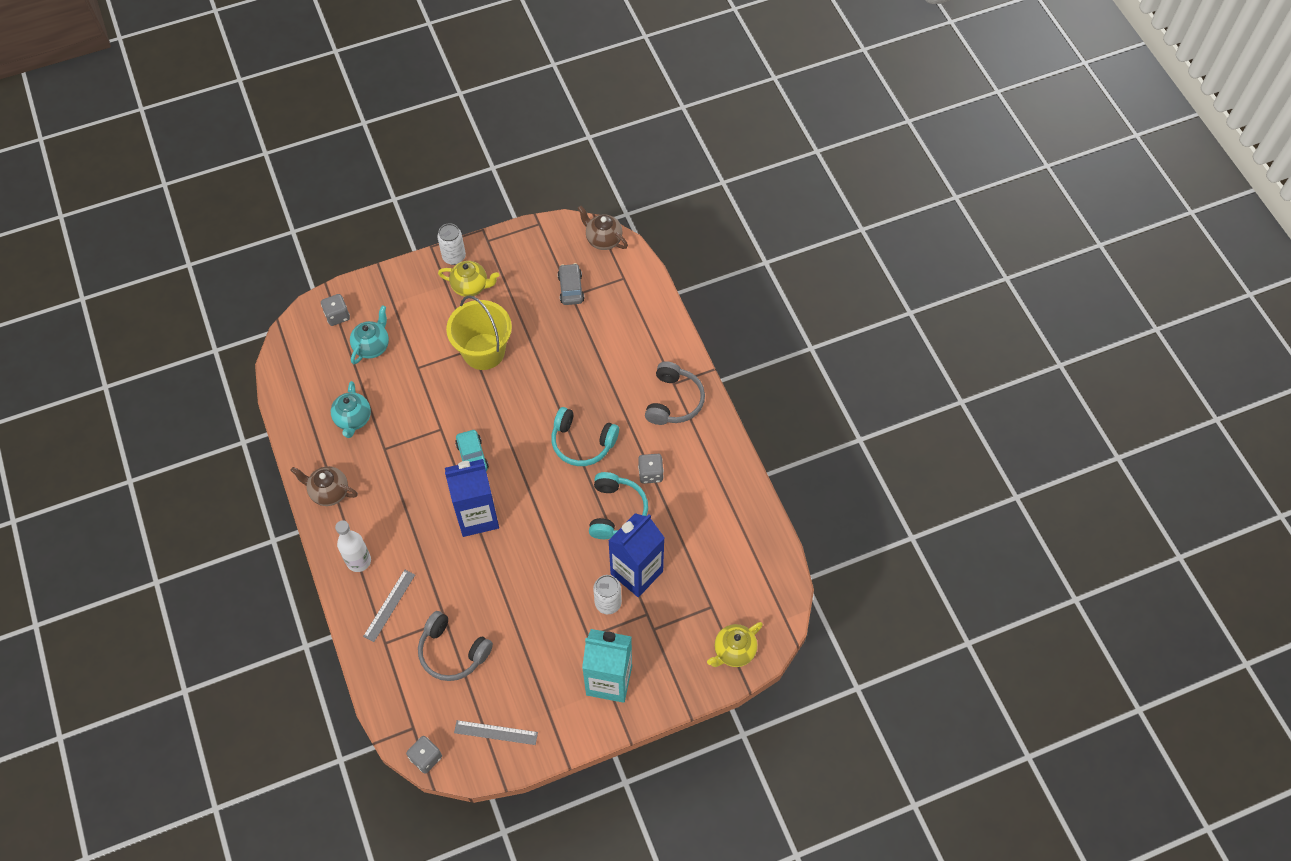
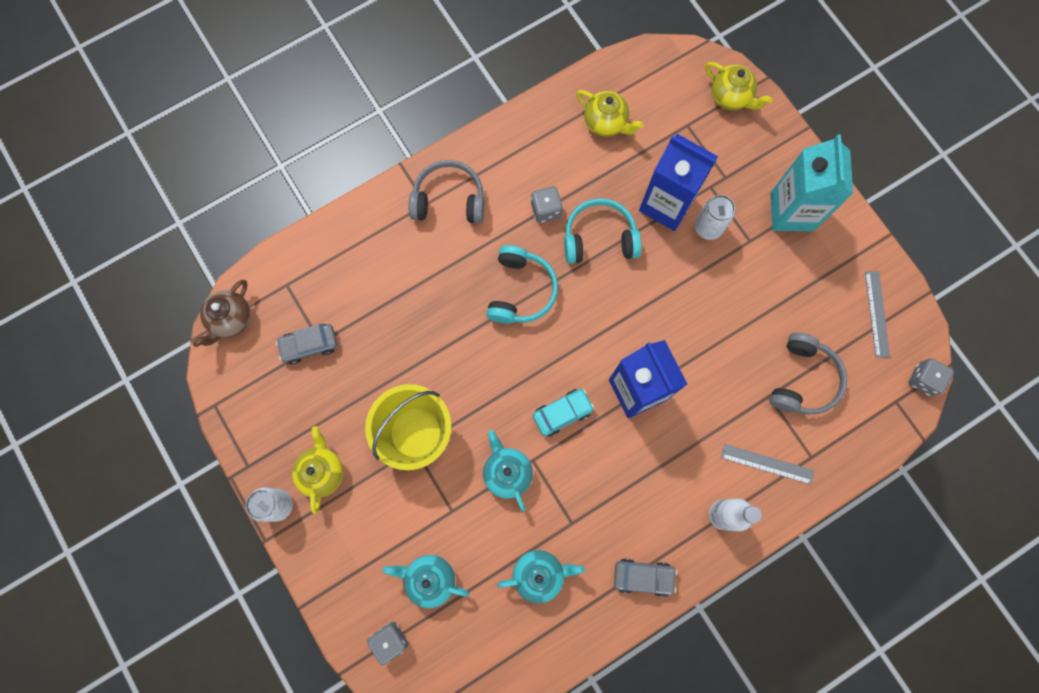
camera: 100 degrees left, 15 degrees up
(329, 492) = (643, 577): brown teapot -> grey car
(436, 409) = (507, 472): none -> turquoise teapot
(725, 536) = (605, 123): none -> yellow teapot

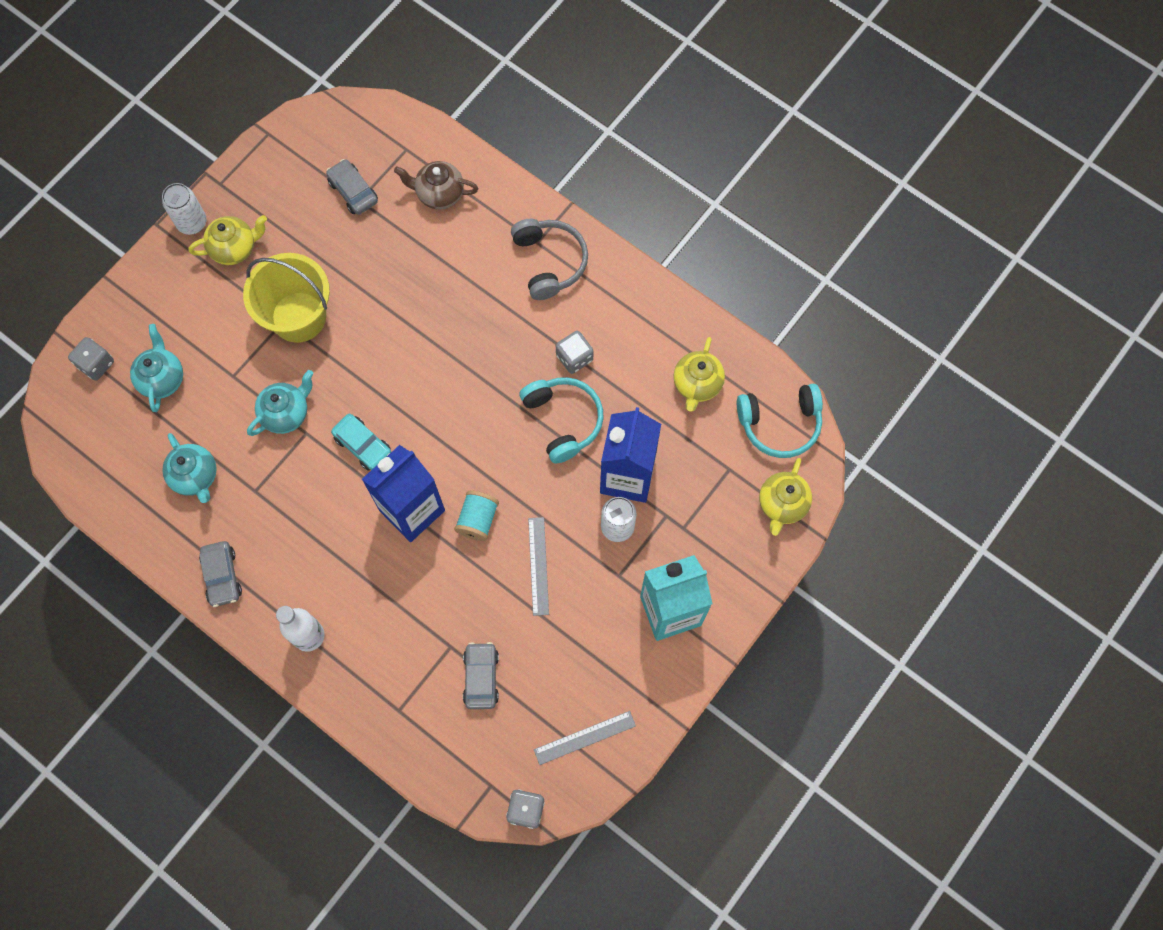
camera: 70 degrees right, 5 degrees down
(231, 319) = (355, 115): brown teapot -> brown teapot (439, 194)
(521, 291) = (477, 363): turquoise headphones -> turquoise headphones (780, 424)
(664, 337) = (478, 520): none -> turquoise spool
(767, 464) = (376, 665): grey ruler -> grey ruler (538, 566)
(803, 379) = (481, 677): grey headphones -> grey car

